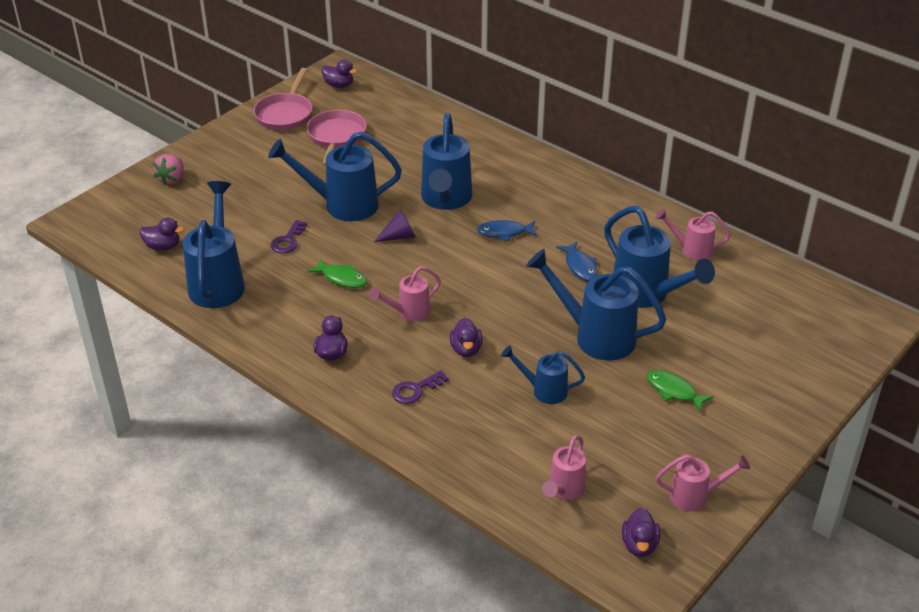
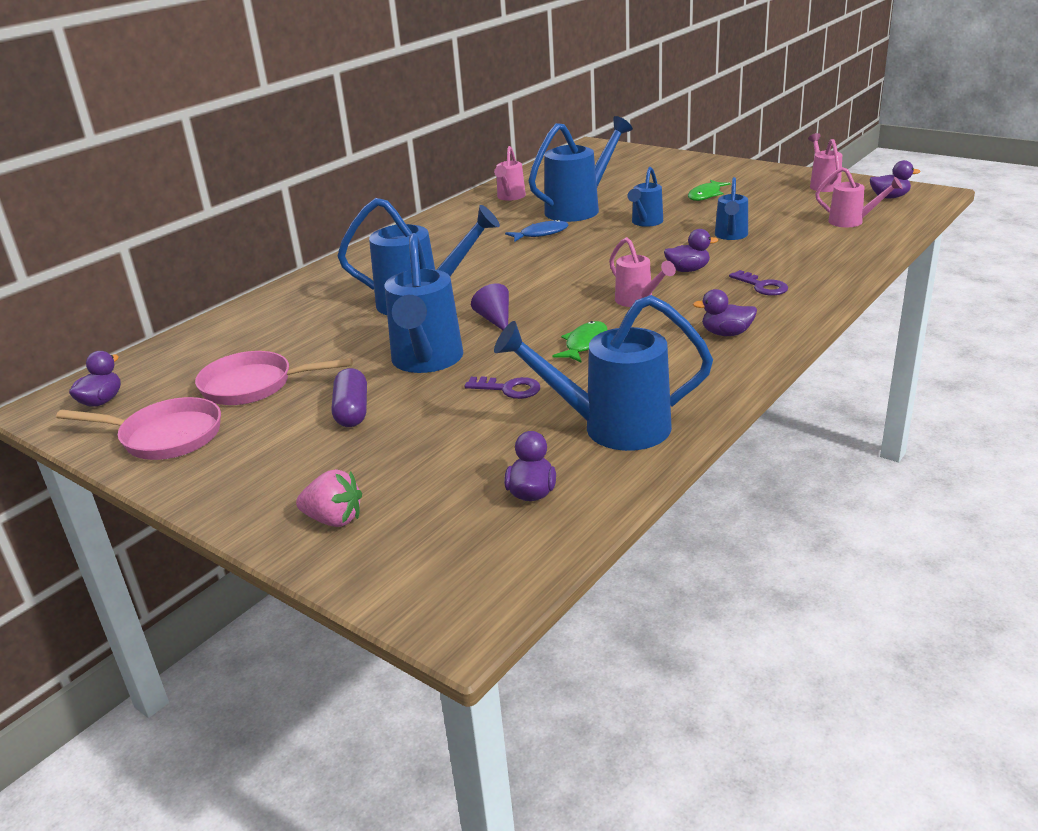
camera: 90 degrees left, 10 degrees down
(286, 178) = (352, 411): none -> purple capsule
(504, 232) = (486, 268): blue fish -> none
(595, 336) = (645, 223): blue watering can -> blue watering can, size x0.56

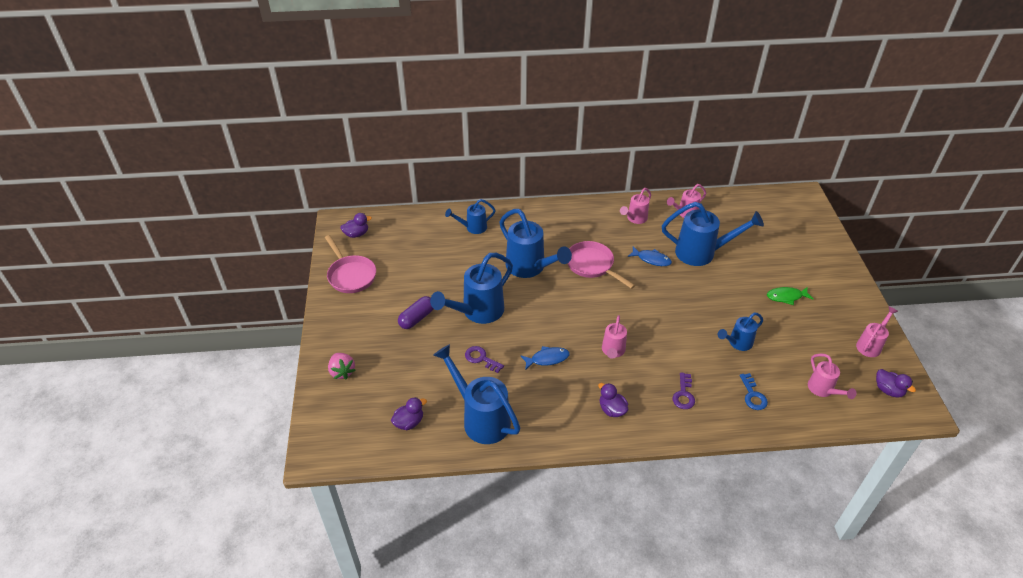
camera: 45 degrees right, 15 degrees up
(254, 385) = (407, 270): pink pan -> pink pan (592, 265)
(467, 221) = (635, 219): none -> pink watering can
(495, 320) = (539, 308): purple cone -> none
(509, 389) = (481, 358): purple key -> purple key turned 150 degrees clockwise
(584, 344) = (547, 359): green fish -> blue fish
(645, 223) = (714, 294): blue watering can -> blue watering can (472, 228)
(688, 270) = (671, 350): purple duck -> none
(813, 253) = (753, 395): none -> blue key

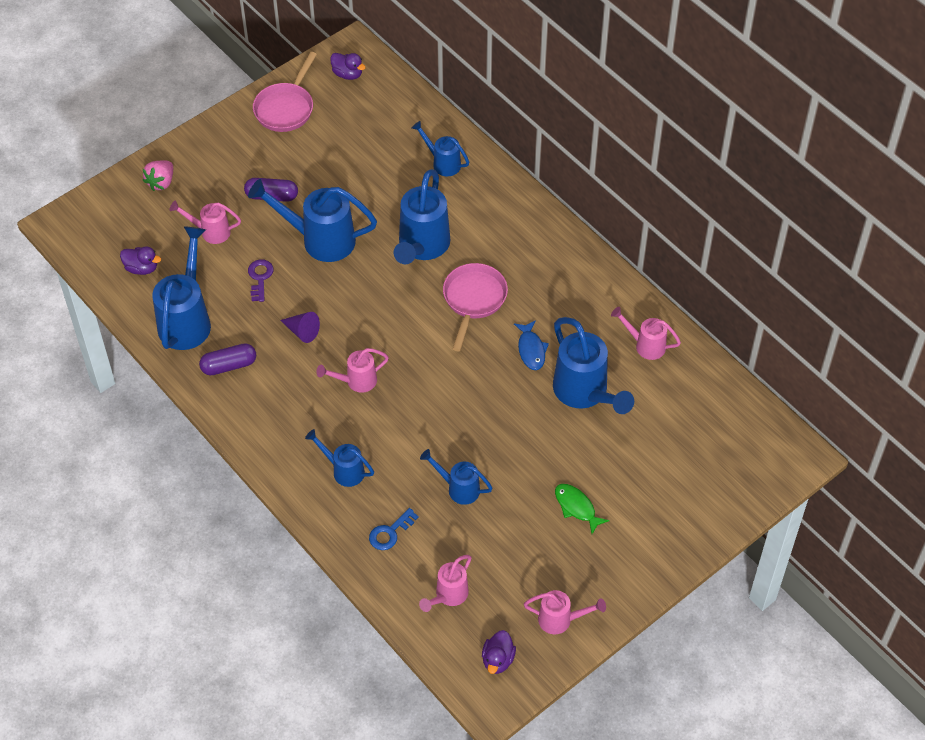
camera: 55 degrees right, 10 degrees up
(544, 414) = (229, 365): none -> purple capsule
(547, 359) = (302, 331): blue fish -> purple cone
(612, 409) = (276, 418): purple duck -> none
(635, 219) = (590, 301): pink watering can -> pink watering can (210, 232)
(683, 394) = (343, 470): purple key -> blue watering can

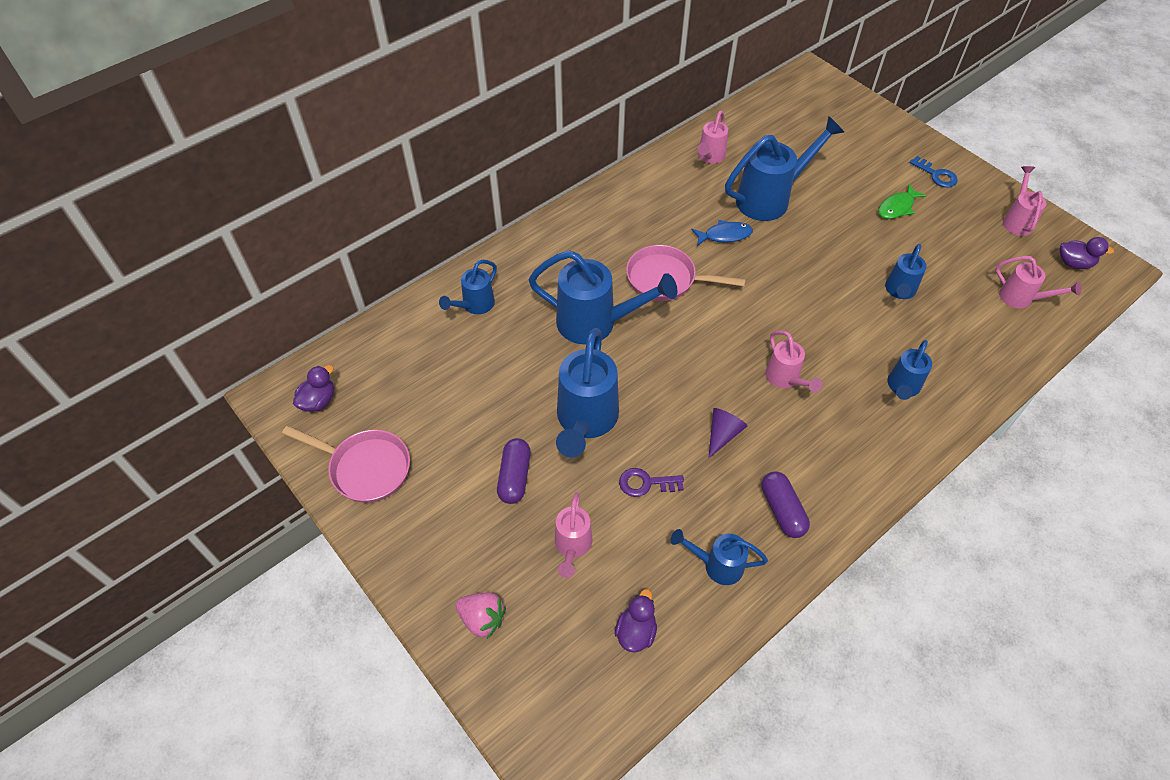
camera: 90 degrees left, 0 degrees up
(187, 319) = (717, 565): blue watering can -> blue watering can, size x0.56
(390, 532) = (966, 345): blue key -> blue key (936, 175)

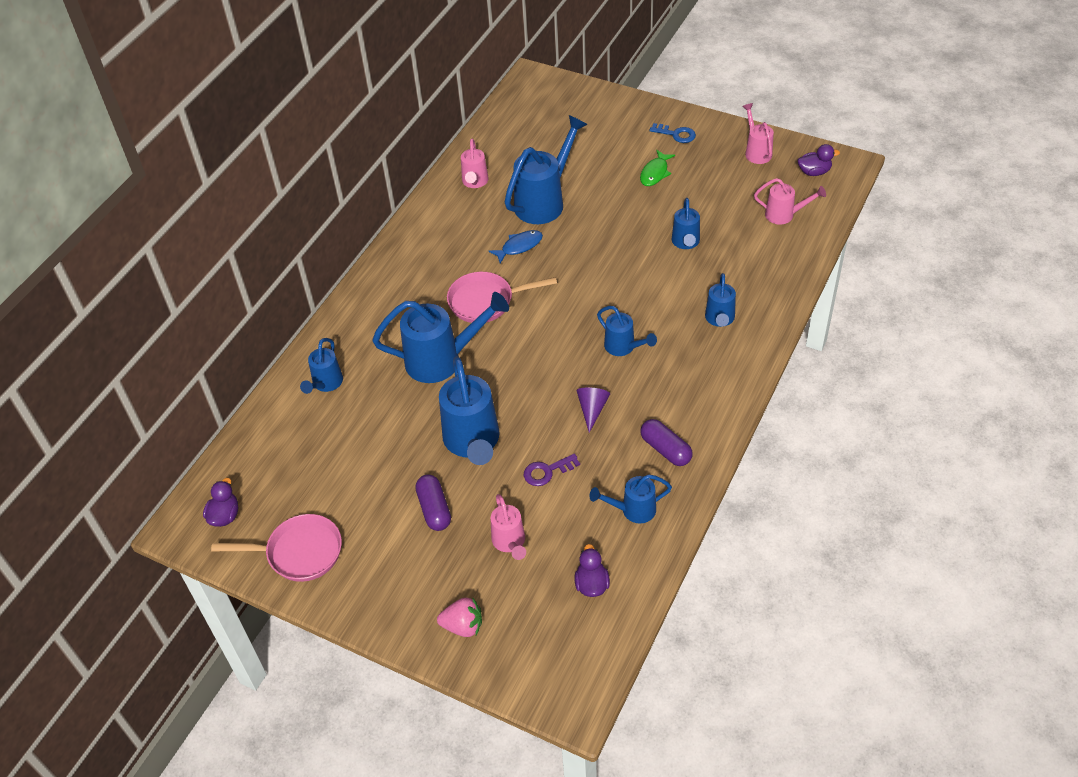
camera: 20 degrees left, 5 degrees down
(785, 379) = (623, 347): pink watering can -> blue watering can

